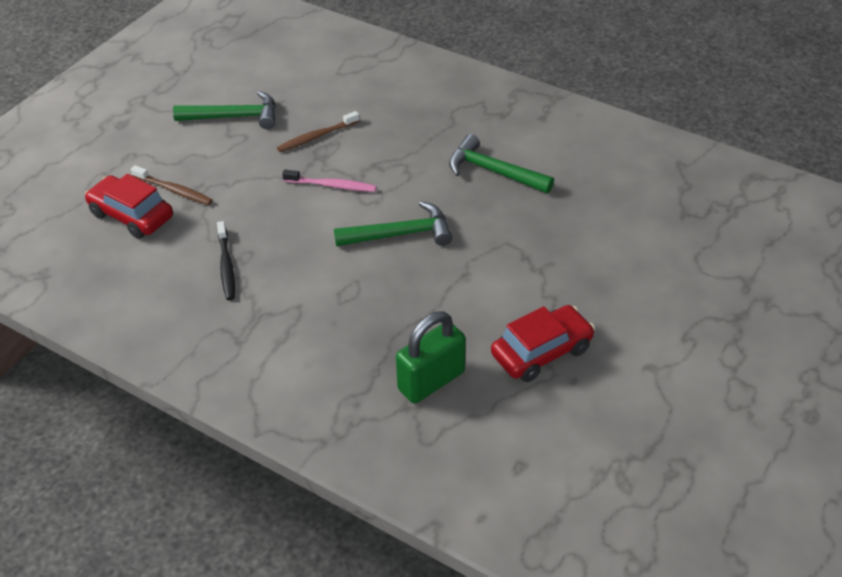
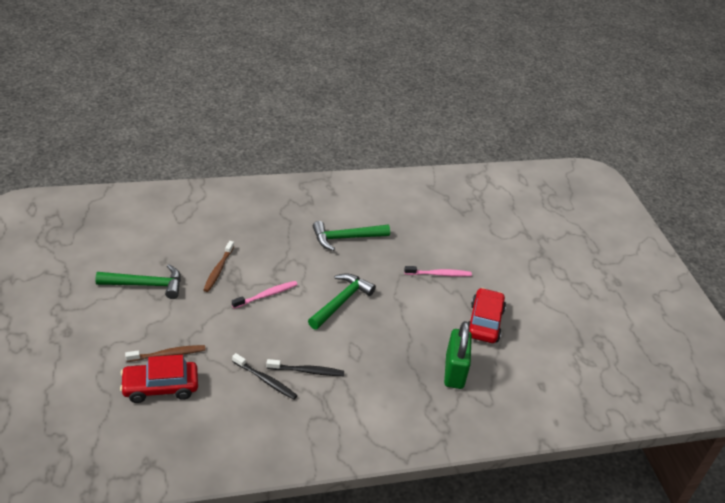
camera: 50 degrees left, 5 degrees down
(234, 117) = (146, 285): green hammer -> green hammer turned 45 degrees clockwise
(276, 282) = (307, 371): none -> black toothbrush
(556, 267) = (439, 274): none -> pink toothbrush

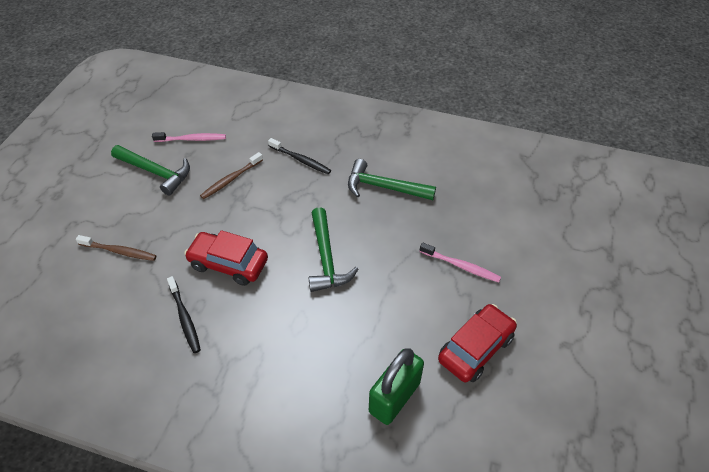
camera: 35 degrees right, 10 degrees up
(160, 387) = (86, 283): red car -> red car (228, 264)
(266, 295) = (256, 223): pink toothbrush -> pink toothbrush (192, 139)
(307, 371) = (233, 325): black toothbrush -> black toothbrush (301, 160)
(341, 301) = (326, 258): green hammer -> green hammer turned 105 degrees clockwise

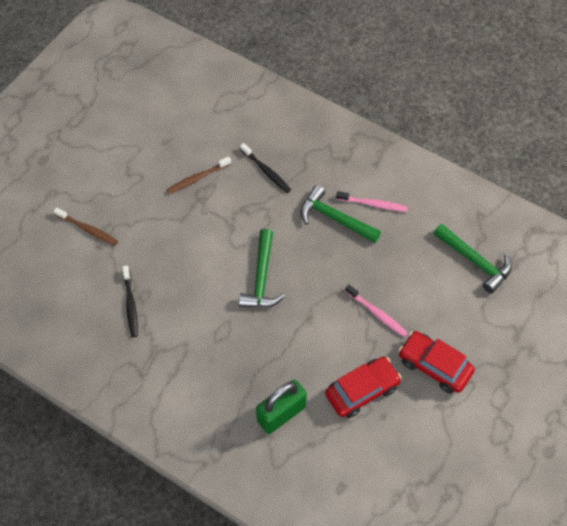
camera: 15 degrees right, 10 degrees up
(156, 172) = (132, 155): green hammer -> green hammer (475, 261)
(192, 139) = (171, 126): pink toothbrush -> pink toothbrush (373, 204)
(228, 264) = (177, 263): red car -> red car (434, 366)

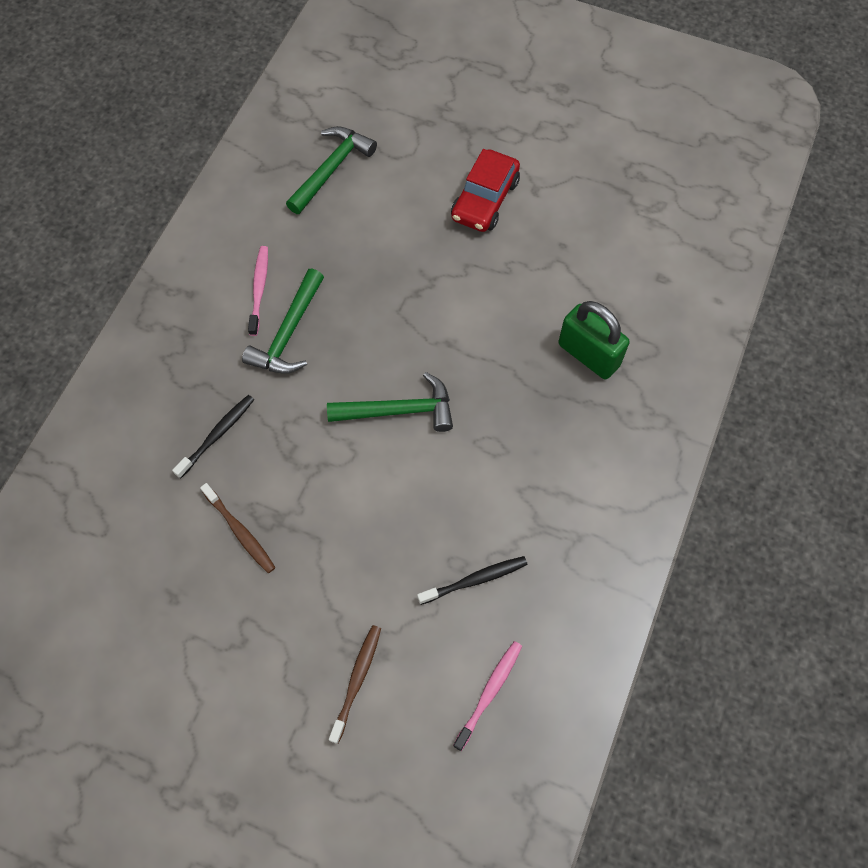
camera: 100 degrees left, 5 degrees up
(362, 390) = (535, 271): red car -> none
(377, 314) = (427, 266): pink toothbrush -> pink toothbrush (489, 692)

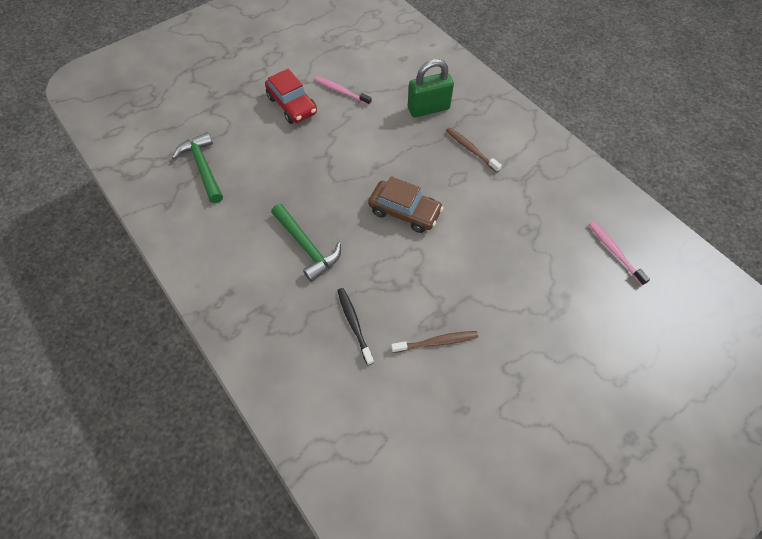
camera: 60 degrees left, 5 degrees down
(259, 289) = (260, 248): pink toothbrush -> pink toothbrush (341, 91)
(357, 680) = (577, 319): brown toothbrush -> brown toothbrush (471, 149)
(399, 410) = (404, 212): green hammer -> brown car
(475, 580) = (539, 226): black toothbrush -> none

